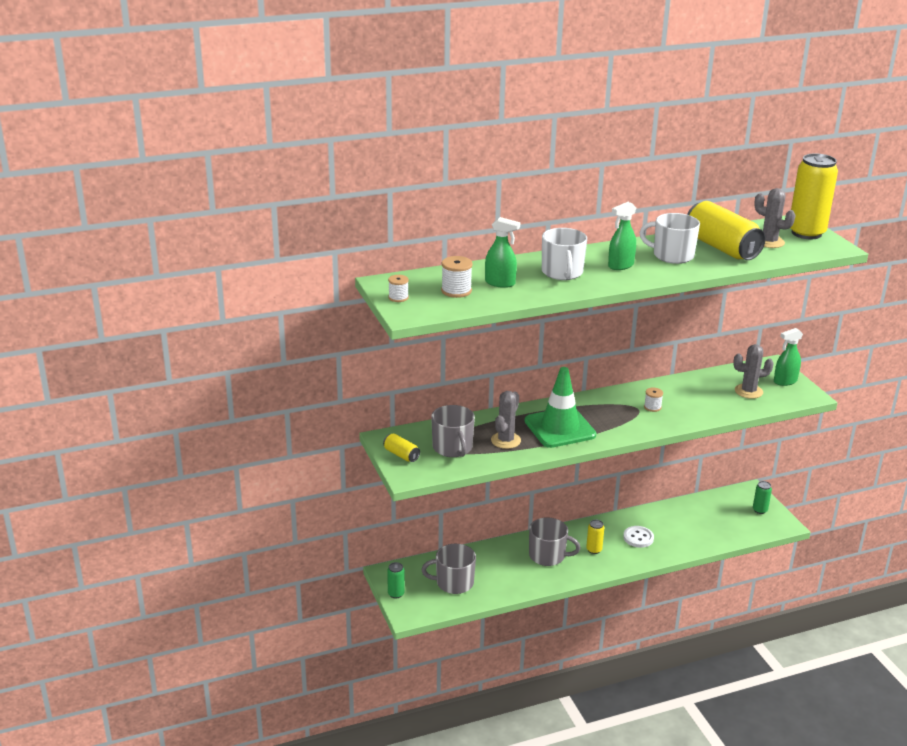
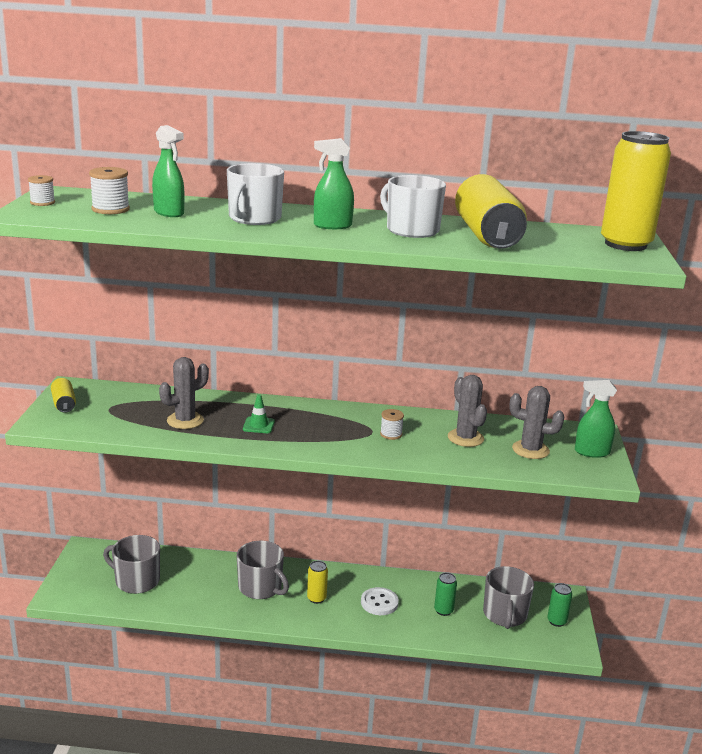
camera: 25 degrees right, 5 degrees down
(396, 594) = (70, 571): green can -> green can (443, 610)
(452, 448) = (122, 412): grey mug -> grey mug (505, 614)
(560, 428) = (258, 425): green traffic cone -> green traffic cone, size x0.40
(769, 242) = (559, 242): grey cactus -> grey cactus (465, 438)

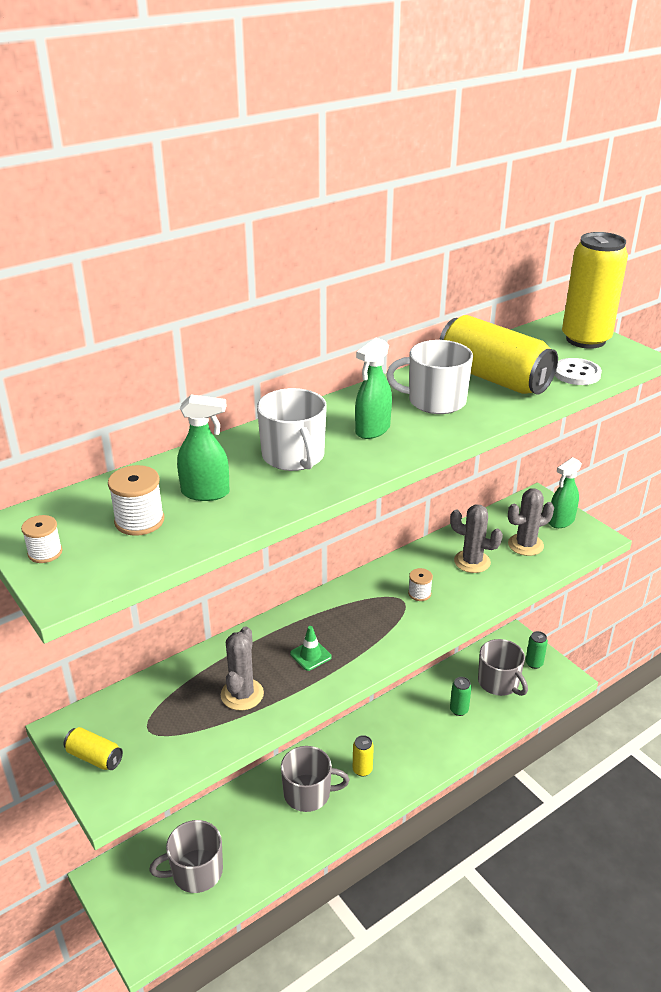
camera: 40 degrees left, 10 degrees up
(379, 603) = (410, 737): white button -> white button (576, 373)

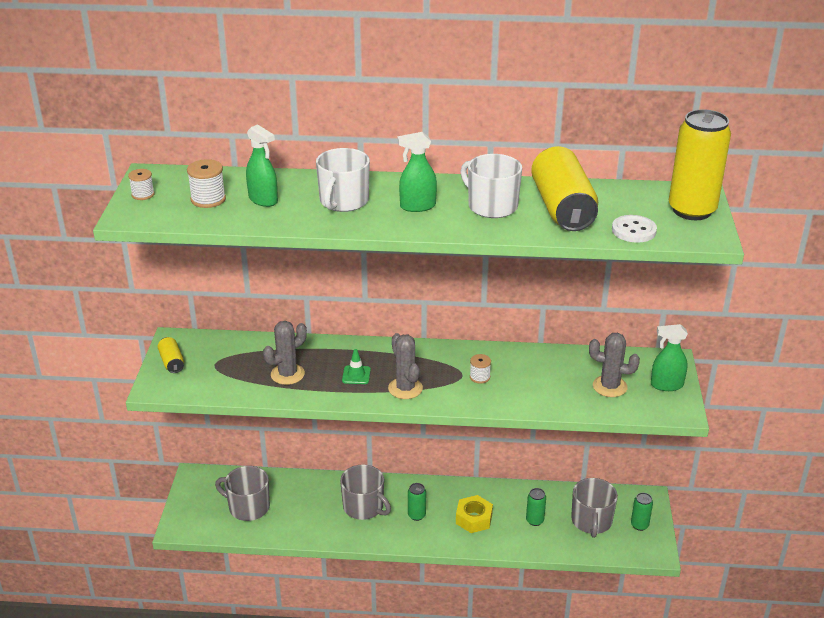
camera: 40 degrees right, 0 degrees up
(362, 770) = (416, 515): yellow can -> green can
(412, 740) = (474, 519): none -> yellow nut
(472, 561) = (549, 376): grey cactus -> grey cactus (405, 388)

